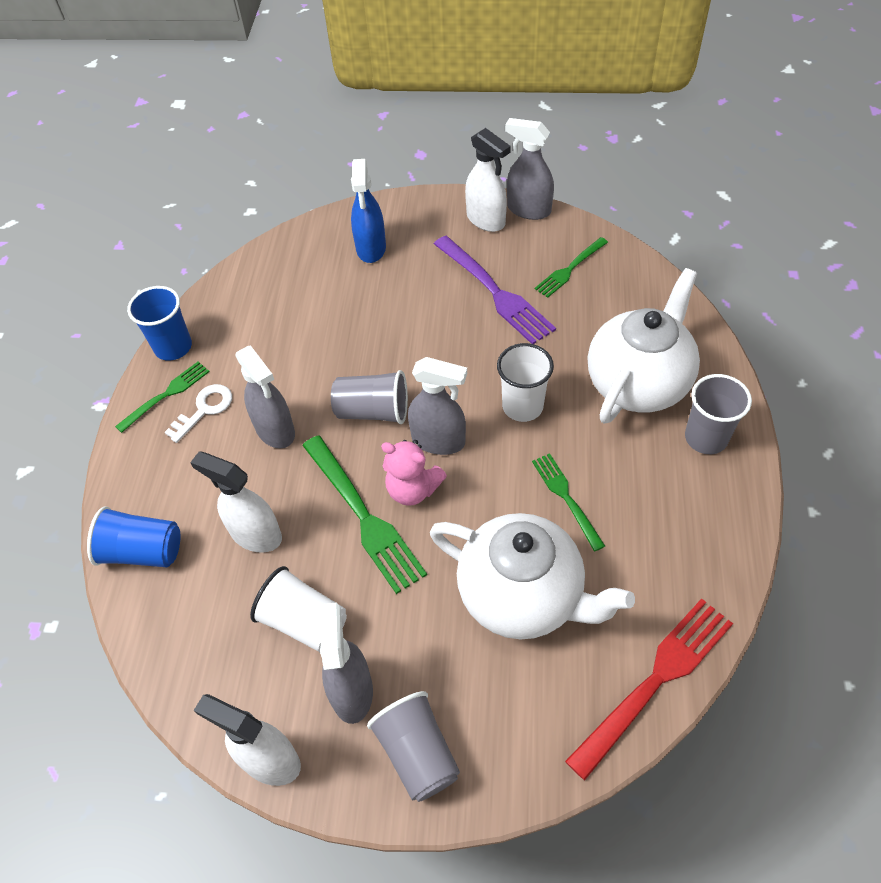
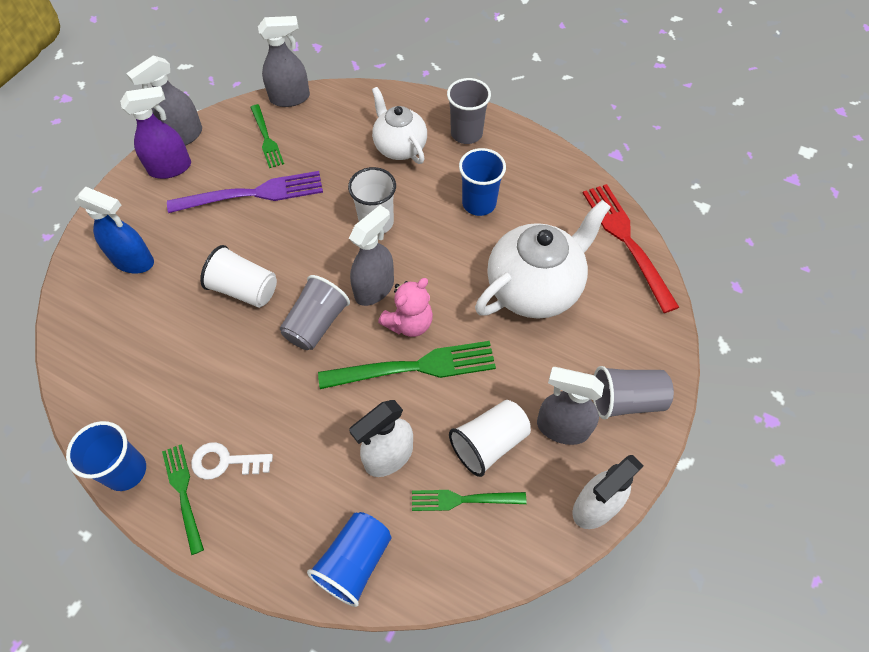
camera: 70 degrees left, 5 degrees up
(204, 409) = (225, 462): white key -> white key turned 60 degrees counterclockwise
(275, 430) = (289, 407): grey spray bottle -> grey spray bottle (290, 98)
(383, 338) = (244, 289): none -> white cup
(486, 220) = (170, 168): white spray bottle -> purple spray bottle
(566, 498) = (470, 230): green fork -> green fork (463, 500)
(609, 491) = (479, 203): none -> blue cup
(638, 383) = (399, 147): white teapot -> white teapot, size x0.64

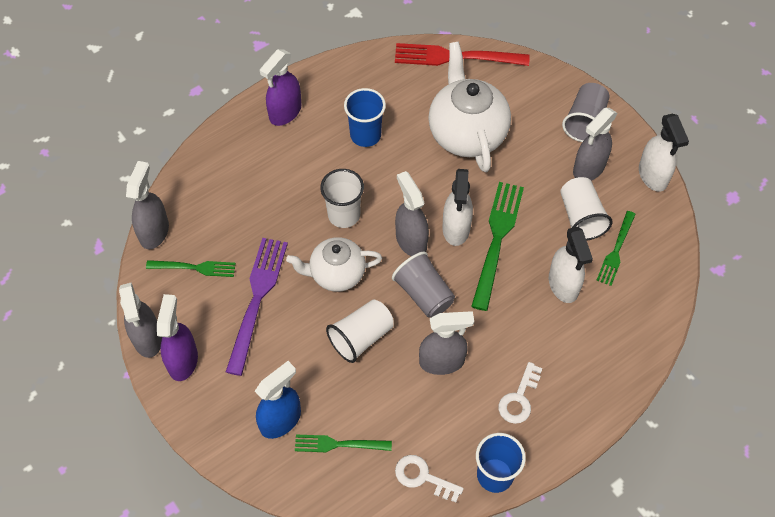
camera: 65 degrees left, 0 degrees up
(105, 402) = (423, 477): none -> white key
(183, 494) = (533, 436): green fork -> green fork (339, 444)
(243, 370) = (442, 362): none -> grey spray bottle
(354, 562) = (634, 335): blue cup -> none
(399, 147) = (270, 167): white teapot -> white teapot (336, 274)
(409, 323) = (456, 229): pink teddy bear -> white spray bottle
(466, 133) = (285, 112): grey cup -> purple spray bottle

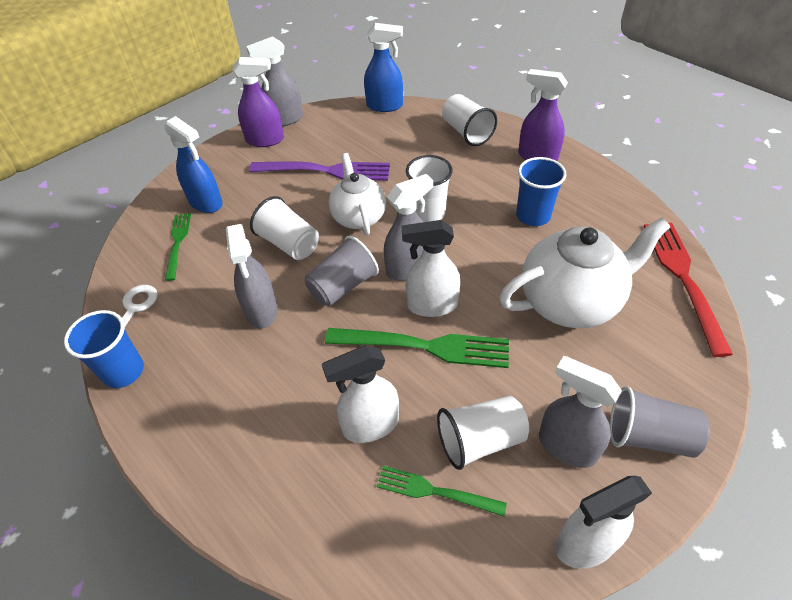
camera: 85 degrees right, 10 degrees down
(154, 232) = (385, 106): grey spray bottle -> blue spray bottle
(194, 267) = (353, 131): green fork -> none
(229, 162) = (466, 132): none -> white cup
(519, 398) = (213, 387): white key -> none

